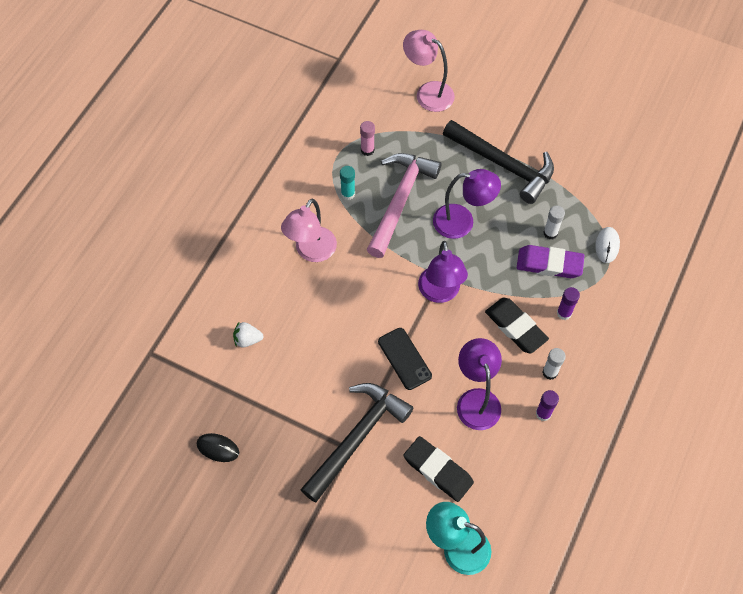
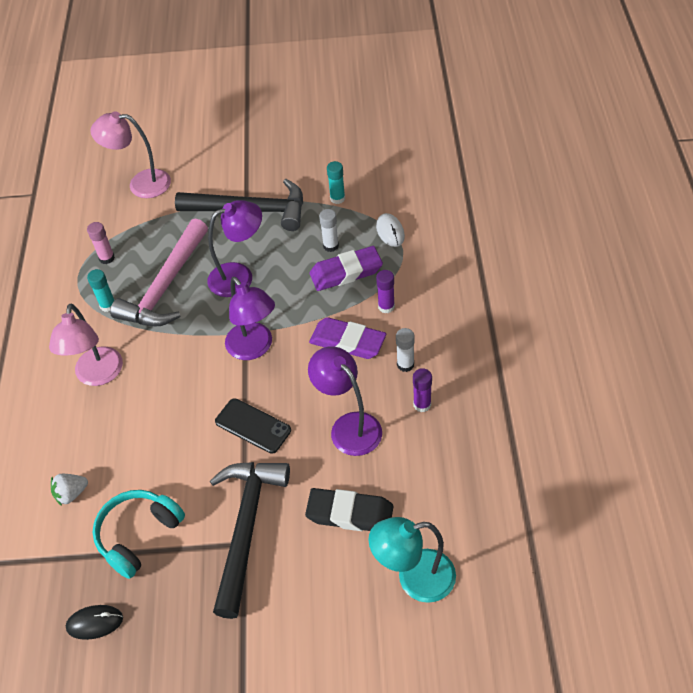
camera: 25 degrees left, 10 degrees down
(278, 399) = (138, 535): none -> turquoise headphones
(400, 200) = (166, 286): pink hammer -> pink hammer turned 150 degrees counterclockwise
(515, 327) = (347, 342): black eraser -> purple eraser
(581, 190) = (337, 198): none -> turquoise glue stick

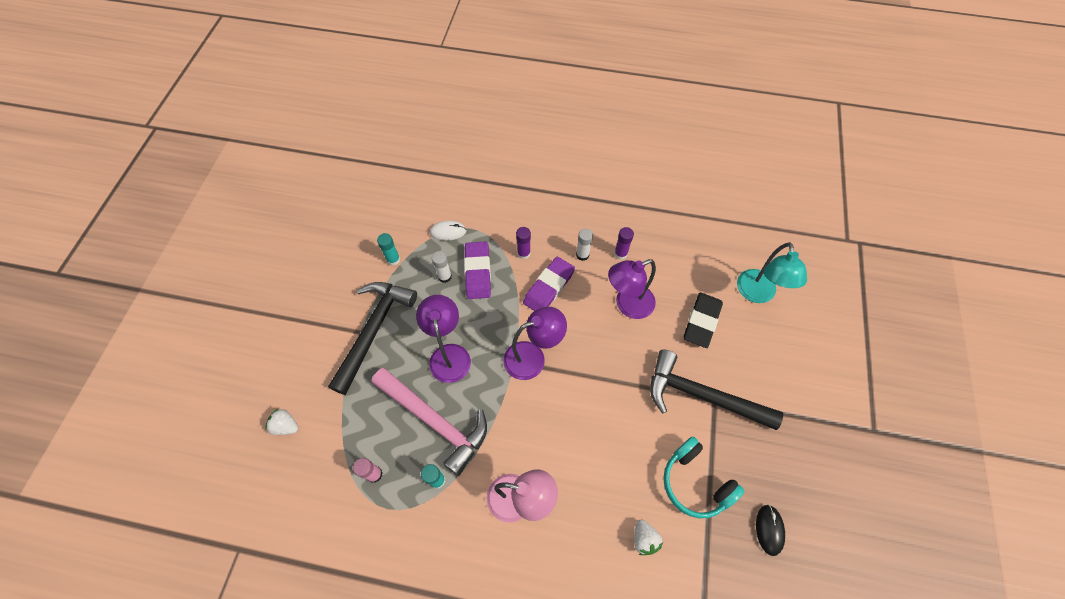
camera: 80 degrees left, 10 degrees up
(141, 184) = (286, 426): pink lamp -> white strawberry
(253, 426) = (610, 373): black phone -> none

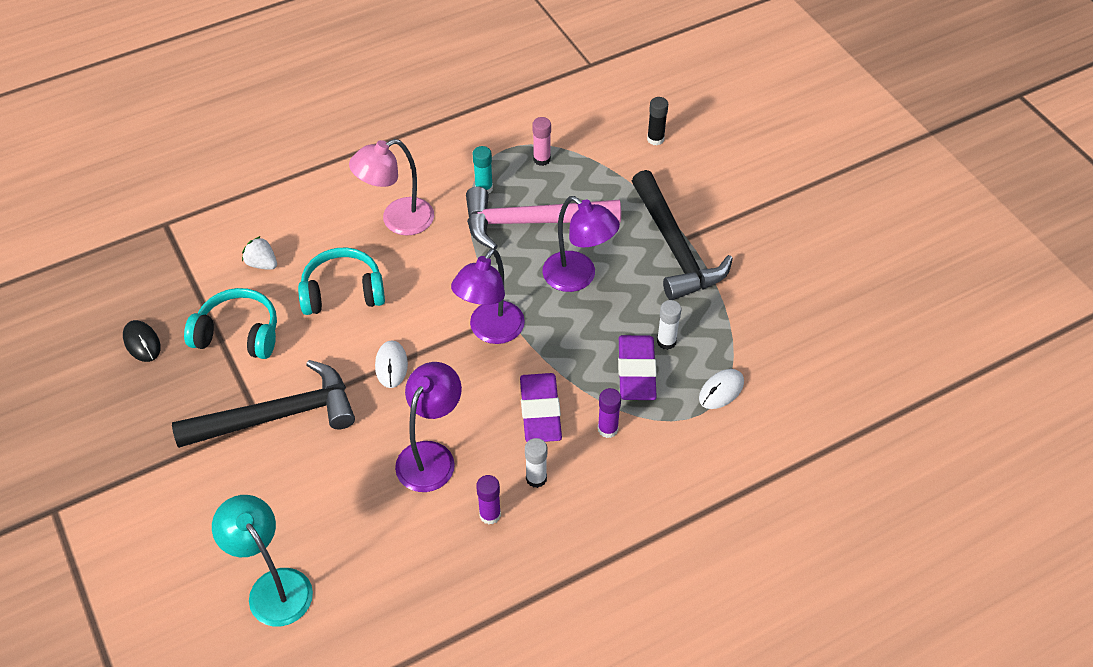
camera: 140 degrees right, 10 degrees down
(286, 426) = (655, 139): white strawberry -> black glue stick
(393, 259) = (741, 319): turquoise glue stick -> none
(478, 272) = (636, 371): purple eraser -> purple eraser turned 45 degrees clockwise
(602, 463) = (343, 292): none -> turquoise headphones
(609, 379) = (391, 365): none -> white mouse
(701, 321) = (327, 498): black eraser -> none

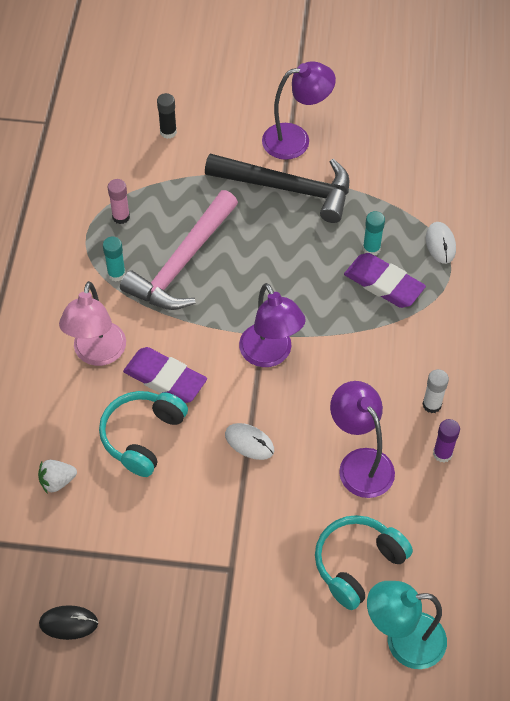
camera: 55 degrees left, 5 degrees up
(238, 334) = (123, 540): turquoise headphones -> turquoise headphones (357, 564)
(277, 415) = (236, 553): black hammer -> none
(540, 411) = (373, 366): purple eraser -> purple eraser (165, 378)
(578, 278) = (265, 266): purple lamp -> purple lamp (296, 139)
(607, 429) = (421, 333): purple glue stick -> none
(666, 341) = (371, 249): white glue stick -> turquoise glue stick

